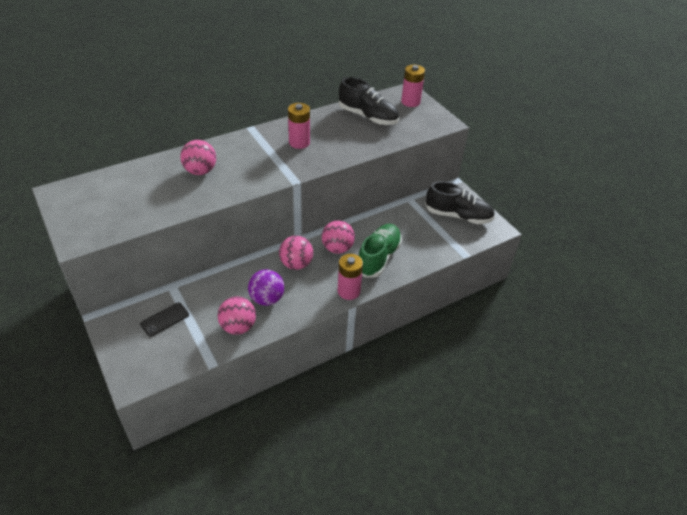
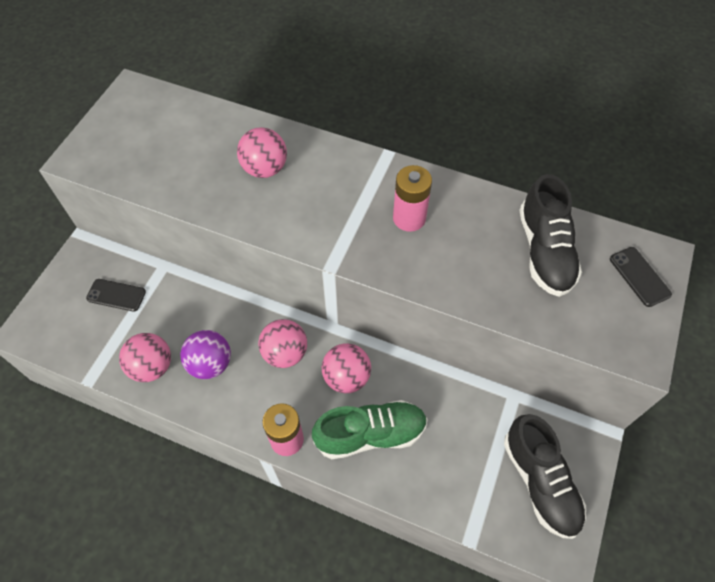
camera: 55 degrees right, 15 degrees up
(410, 102) = (639, 276): pink battery -> black phone

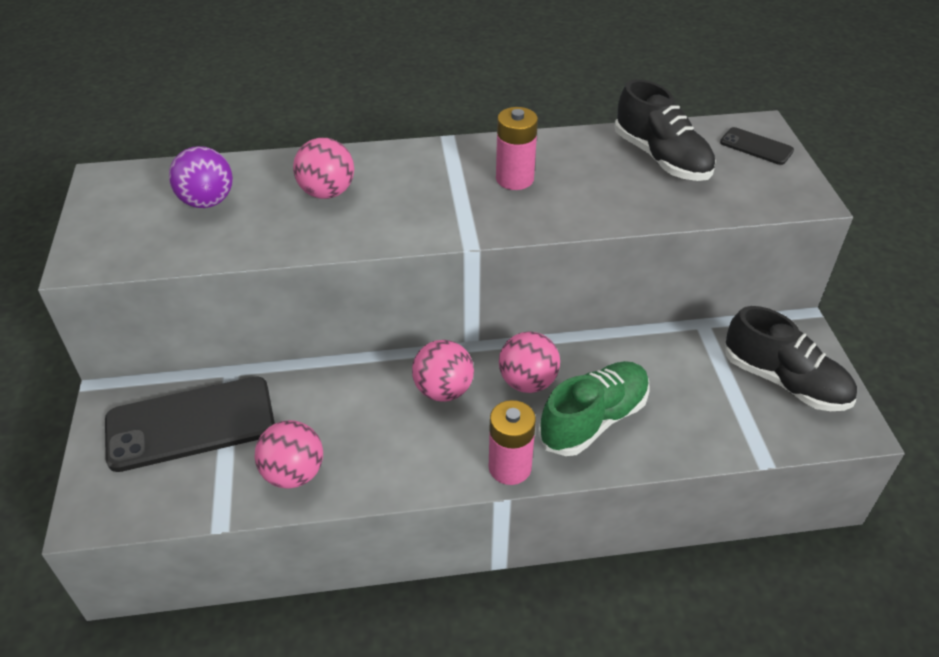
camera: 30 degrees left, 15 degrees down
(116, 295) = (190, 424): black phone -> black phone, size x2.11
(210, 364) = (364, 438): purple ball -> purple ball (207, 202)

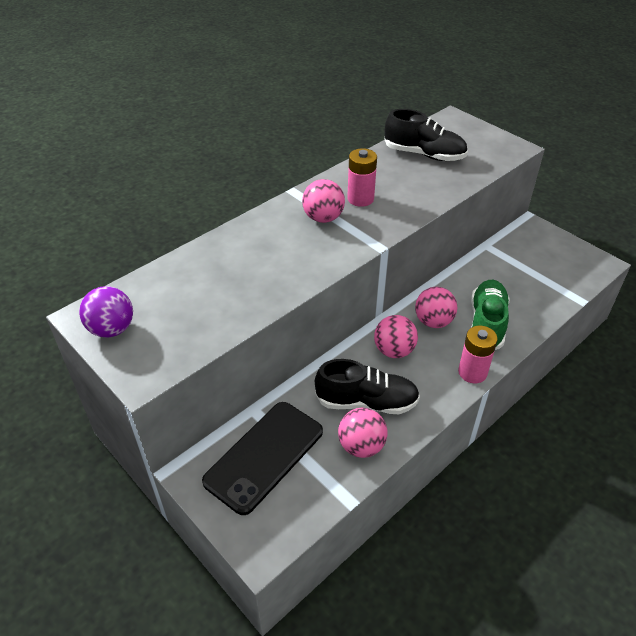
camera: 35 degrees left, 0 degrees up
(207, 202) = (183, 297): purple ball -> purple ball (112, 329)
(327, 192) = (258, 255): pink ball -> pink ball (323, 218)
(756, 147) = (463, 129): black phone -> none
(784, 381) = (551, 256): black shoe -> black shoe (366, 402)

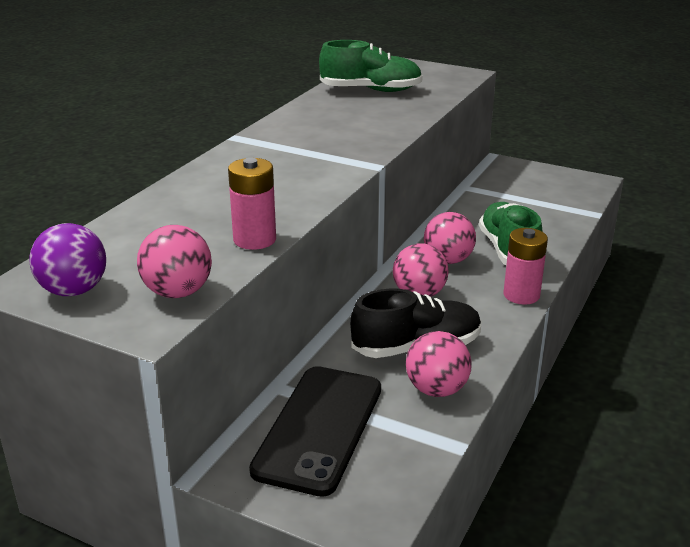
camera: 20 degrees left, 15 degrees down
(323, 218) = (290, 153): pink ball -> pink ball (178, 292)
(360, 199) = (323, 132): pink battery -> pink battery (254, 239)
(424, 154) = (371, 90): black shoe -> green shoe

